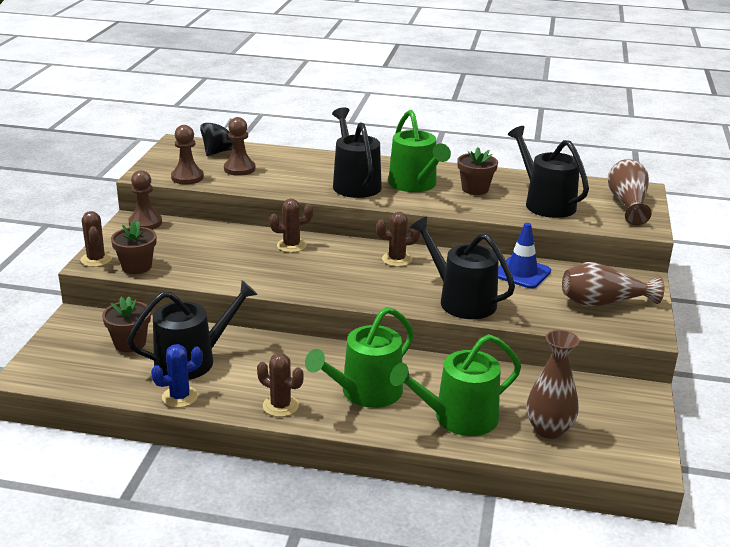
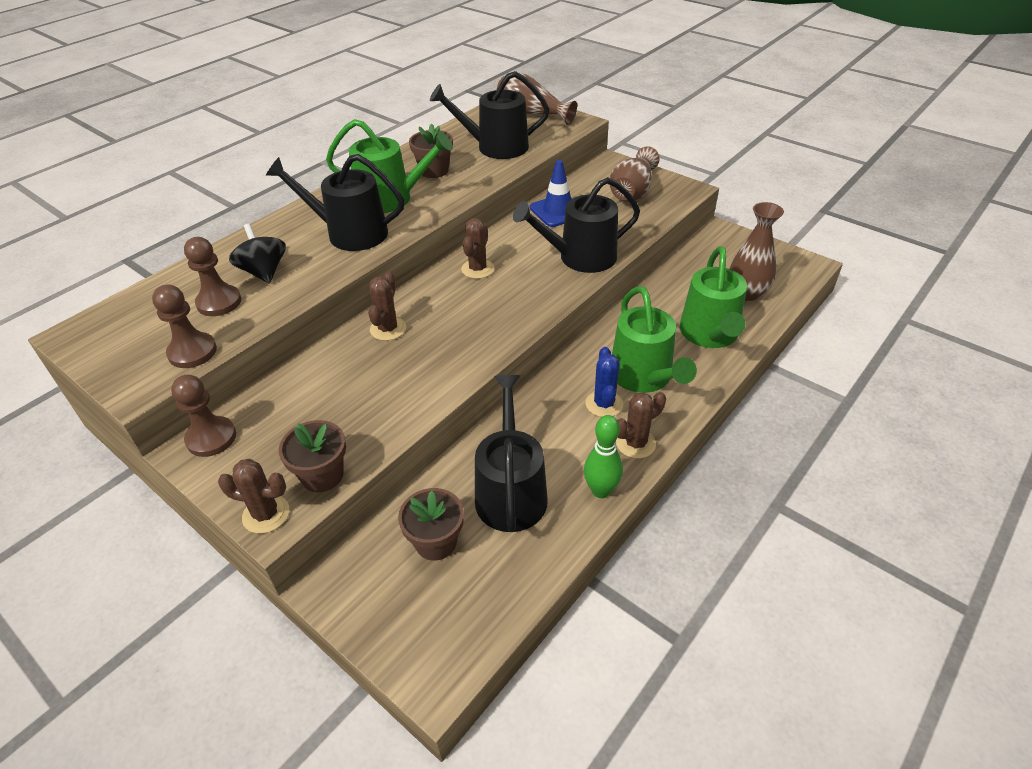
camera: 60 degrees left, 15 degrees up
(180, 397) = (577, 522): blue cactus -> blue cactus (604, 404)
(218, 400) = (601, 490): none -> green bowling pin
(219, 152) = (149, 306): black spinning top -> black spinning top (264, 272)

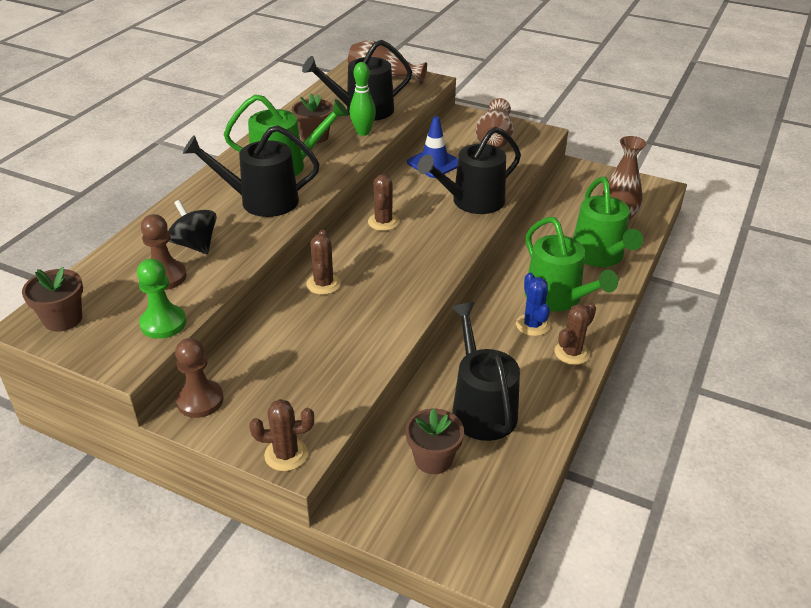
camera: 15 degrees left, 5 degrees down
(192, 352) = (163, 323): brown pawn -> green pawn
(322, 475) = (322, 415): brown flower pot -> brown flower pot (63, 319)
(601, 490) = (557, 394): green bowling pin -> green bowling pin (363, 132)

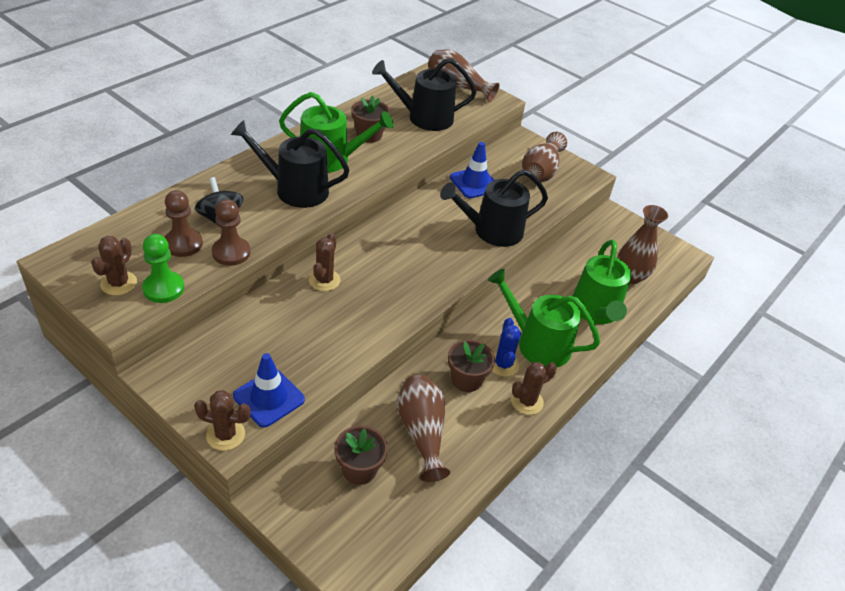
camera: 10 degrees right, 5 degrees up
(63, 319) = (84, 263): brown flower pot -> brown flower pot (466, 380)
(200, 400) = (175, 364): brown pawn -> brown pawn (231, 252)
(316, 408) = (269, 398): none -> blue traffic cone
(363, 132) = (414, 140): green bowling pin -> none
(383, 222) = (402, 232): brown cactus -> brown cactus (119, 283)
(481, 408) = (422, 433): black watering can -> brown vase
(557, 298) = (537, 343): green watering can -> green watering can turned 135 degrees clockwise

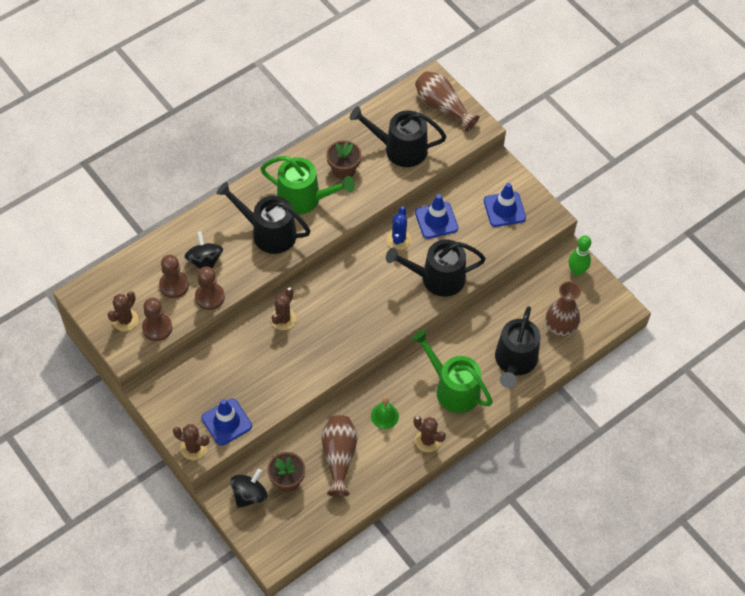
camera: 15 degrees right, 15 degrees up
(163, 288) = (157, 328): green pawn -> brown pawn
(310, 494) = (249, 495): none -> black spinning top
(466, 380) = (384, 416): brown flower pot -> green bell
(503, 364) = (418, 405): blue cactus -> blue cactus (398, 239)
(527, 401) = (428, 440): brown cactus -> brown cactus turned 60 degrees clockwise
(541, 171) = (504, 209): brown vase -> blue traffic cone
(596, 311) = (515, 361): green watering can -> black watering can
(625, 227) = (576, 271): none -> green bowling pin

